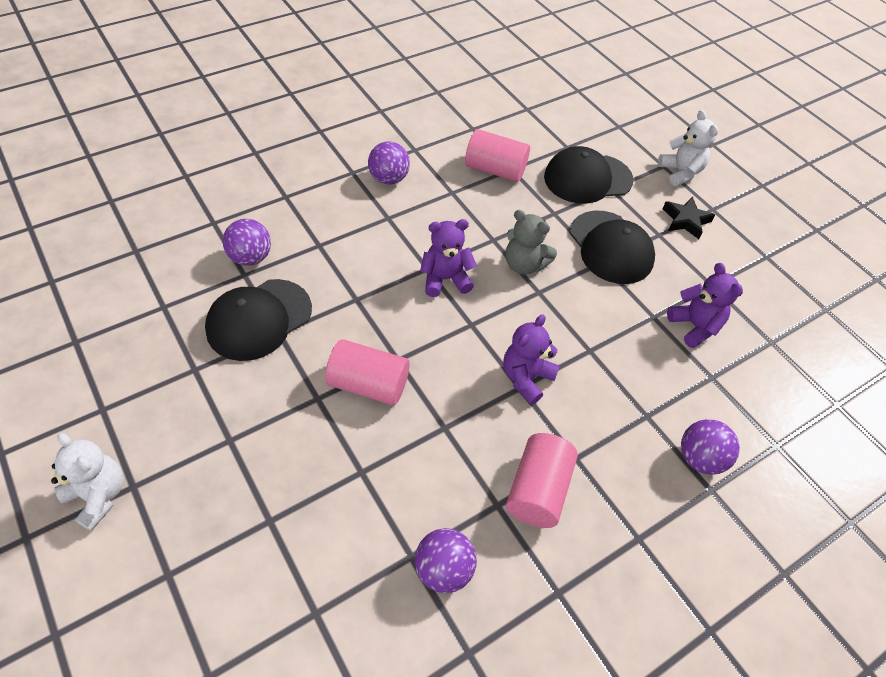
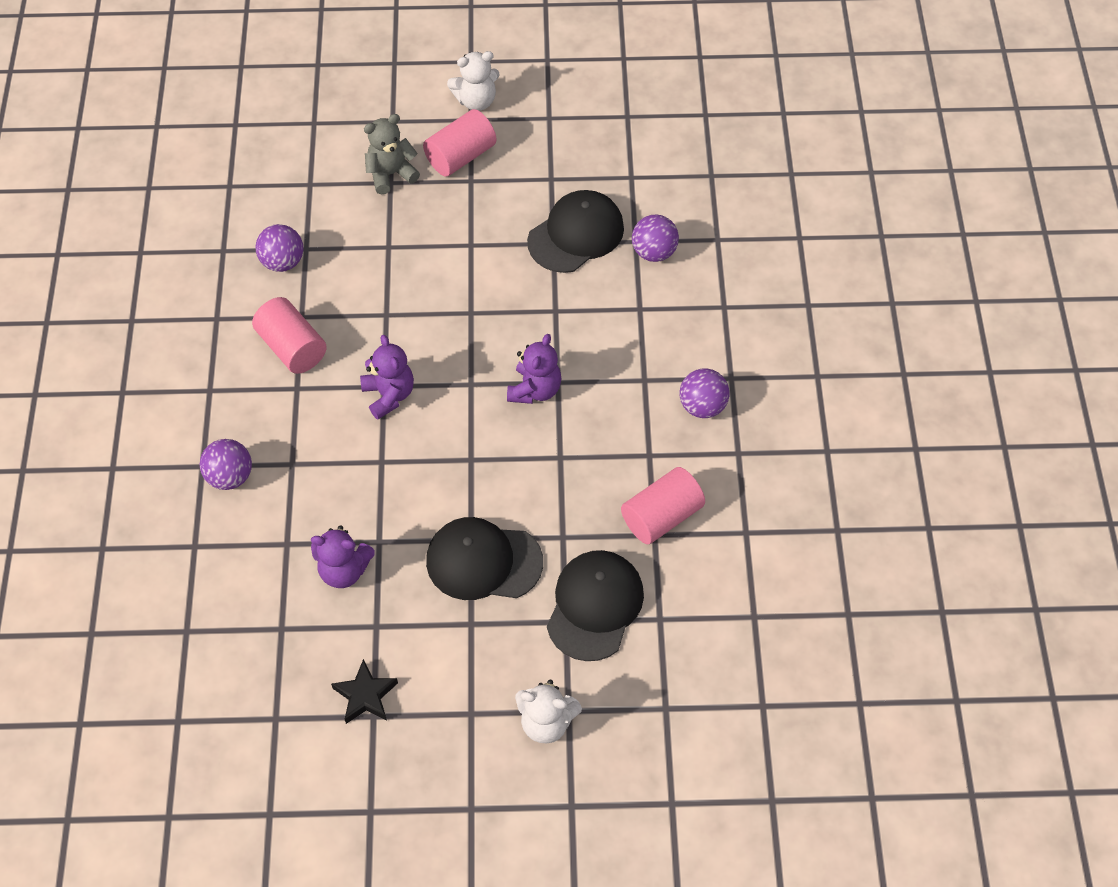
camera: 125 degrees right, 5 degrees up
(259, 319) = (576, 234): black cap -> black cap turned 60 degrees clockwise
(368, 384) = (460, 282): pink cylinder -> pink cylinder (461, 156)
(524, 265) = (511, 466): grey teddy bear -> grey teddy bear (391, 174)
(685, 220) = (472, 668): black star -> black star (365, 695)

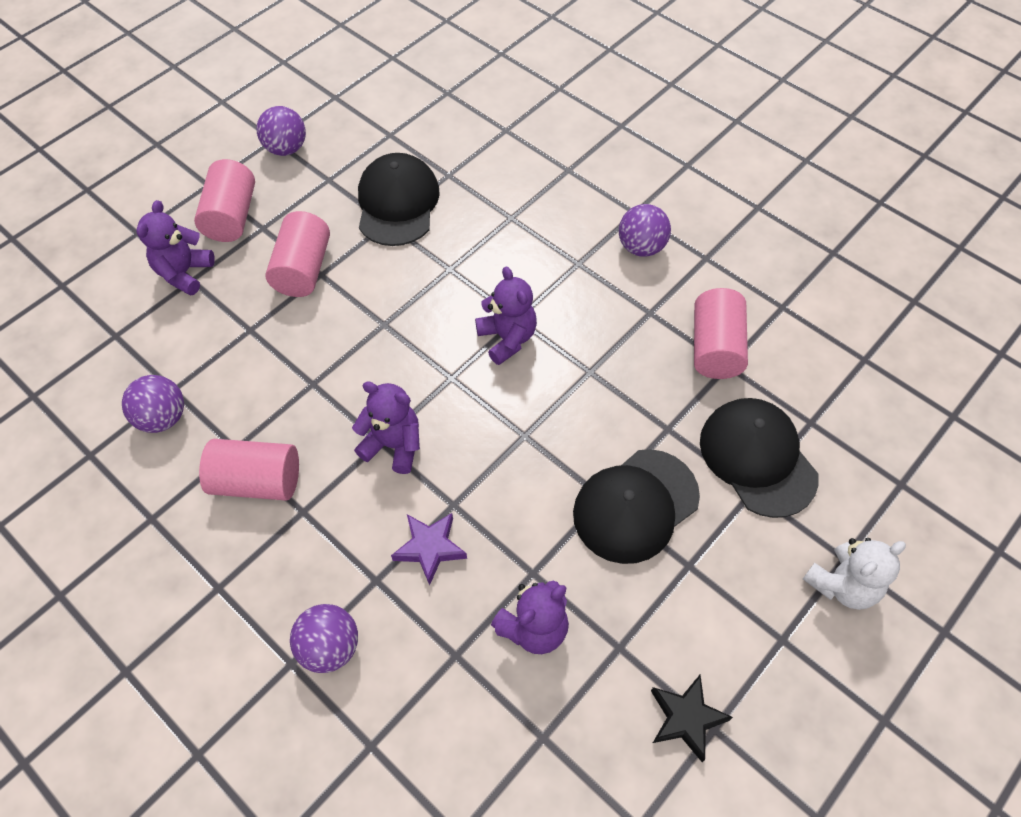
camera: 45 degrees left, 0 degrees up
(340, 474) = (430, 548): none -> purple star
(391, 174) = (184, 273): grey teddy bear -> purple teddy bear
(463, 232) = (303, 269): none -> pink cylinder
(476, 101) = (196, 168): white teddy bear -> none
(654, 252) = (472, 172): purple ball -> purple ball (286, 149)

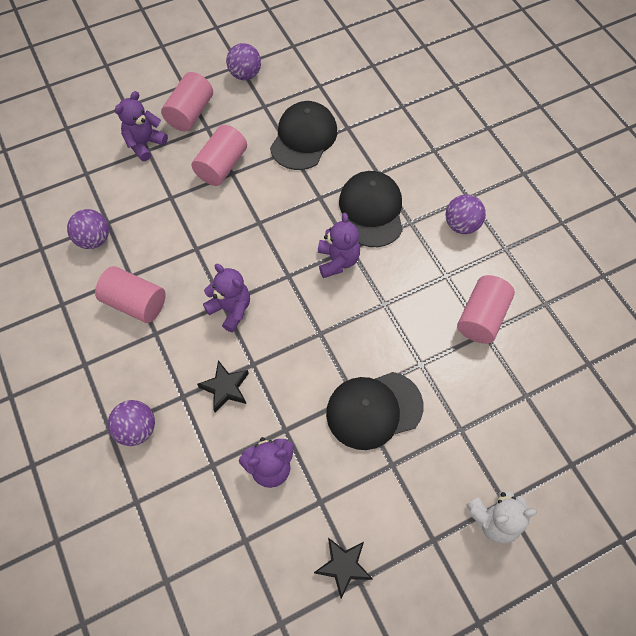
camera: 20 degrees right, 5 degrees up
(430, 548) = (225, 388): purple star -> black star
(757, 458) = (475, 408): black cap -> black cap (371, 210)

